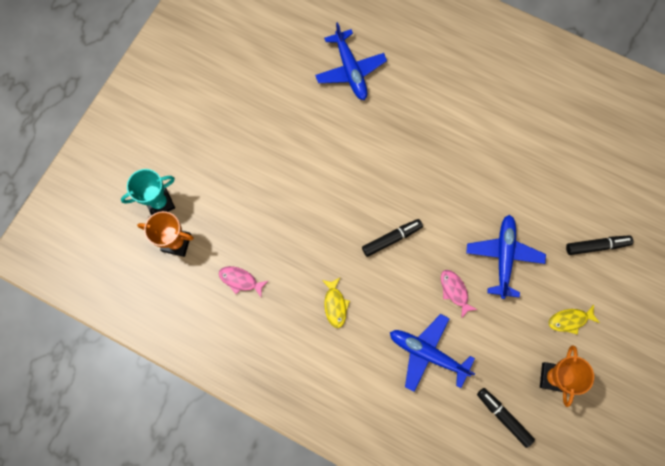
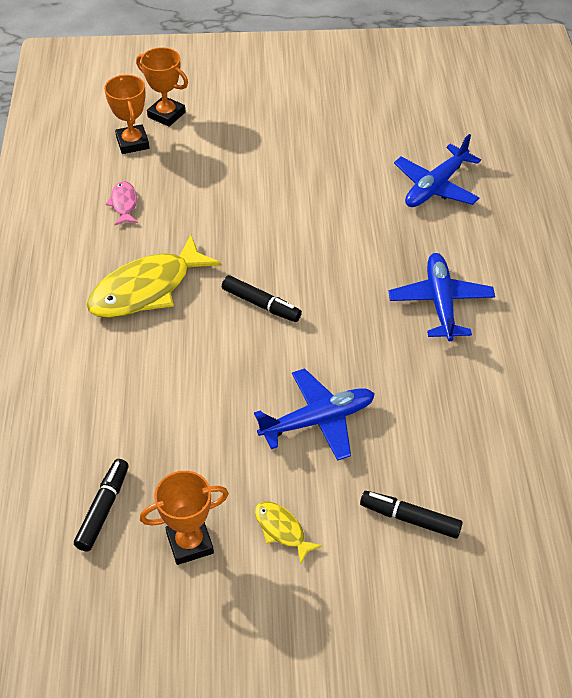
camera: 60 degrees right, 25 degrees down
(160, 203) = (166, 115): turquoise trophy -> orange trophy
(335, 305) = (146, 289): yellow fish -> yellow fish, size x2.13
(427, 353) = (141, 396): blue plane -> blue plane (440, 302)
(454, 291) = (237, 390): pink fish -> none
(597, 246) = (410, 518): black marker -> black marker turned 150 degrees clockwise

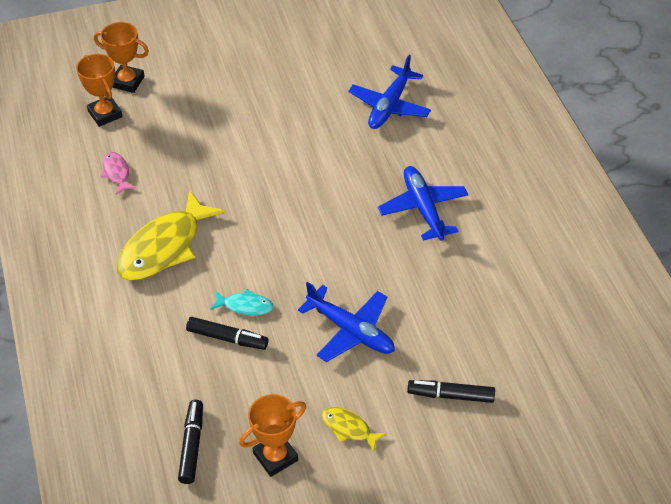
camera: 15 degrees left, 0 degrees up
(211, 369) = (245, 306): none -> turquoise fish
(261, 304) = (270, 241): black marker -> black marker (227, 338)
(318, 420) = (351, 331): blue plane -> blue plane turned 75 degrees clockwise

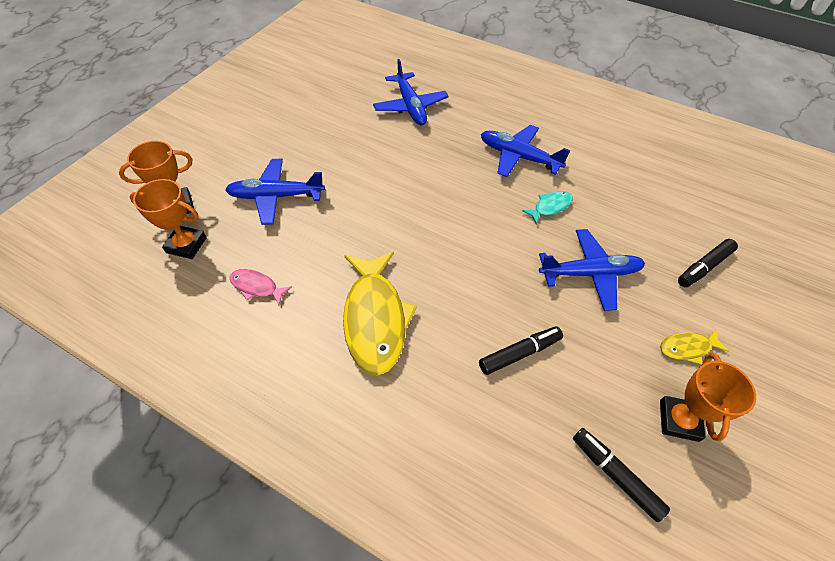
camera: 45 degrees left, 5 degrees up
(197, 116) = (276, 196): none -> blue plane
(245, 306) = (498, 315): turquoise fish -> turquoise fish (550, 207)

